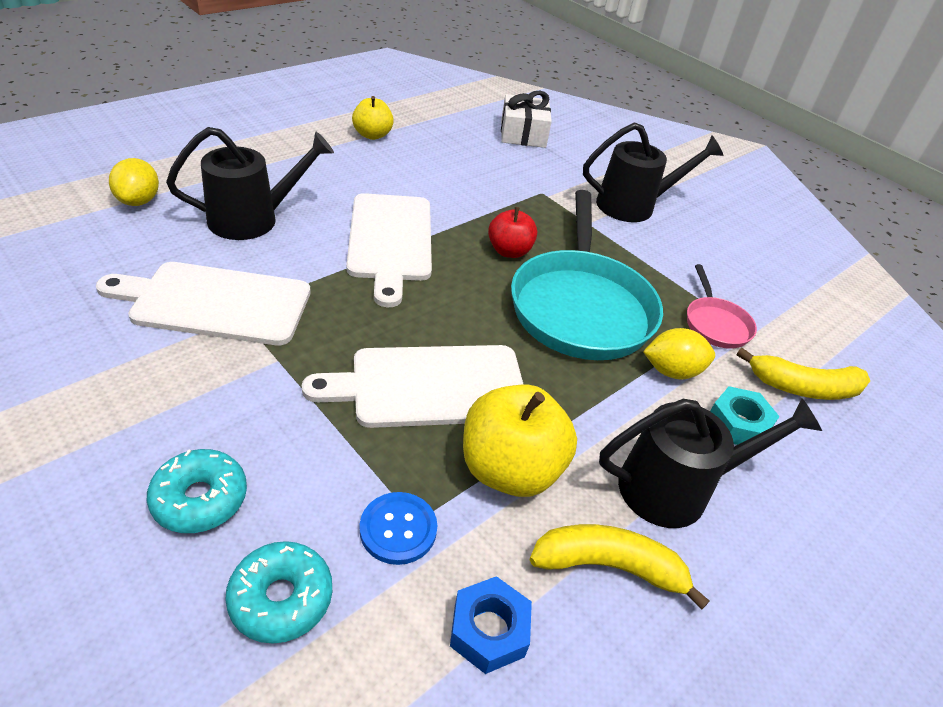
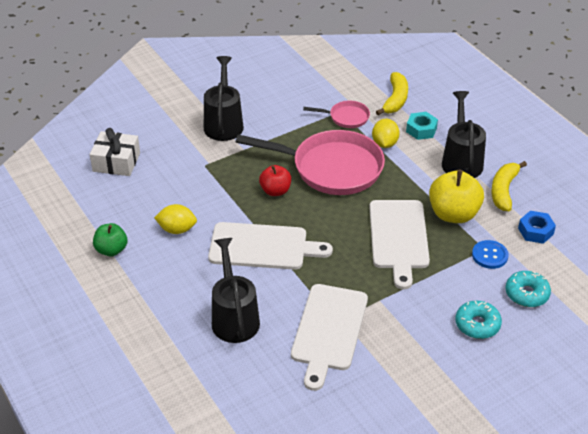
camera: 75 degrees left, 0 degrees up
(139, 201) = (207, 384): yellow lemon -> yellow lemon (177, 229)
(372, 135) = (111, 250): yellow apple -> green apple
(581, 307) = (331, 168): turquoise pan -> pink pan

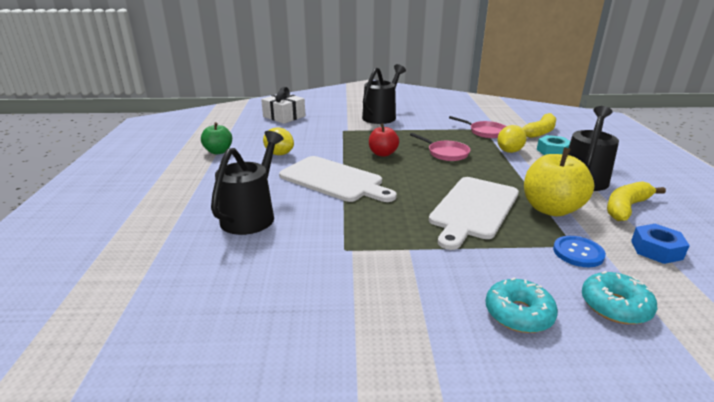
camera: 30 degrees right, 15 degrees down
(328, 331) = (327, 255): white cutting board -> none
(331, 168) = (446, 153): pink pan -> pink pan, size x0.47

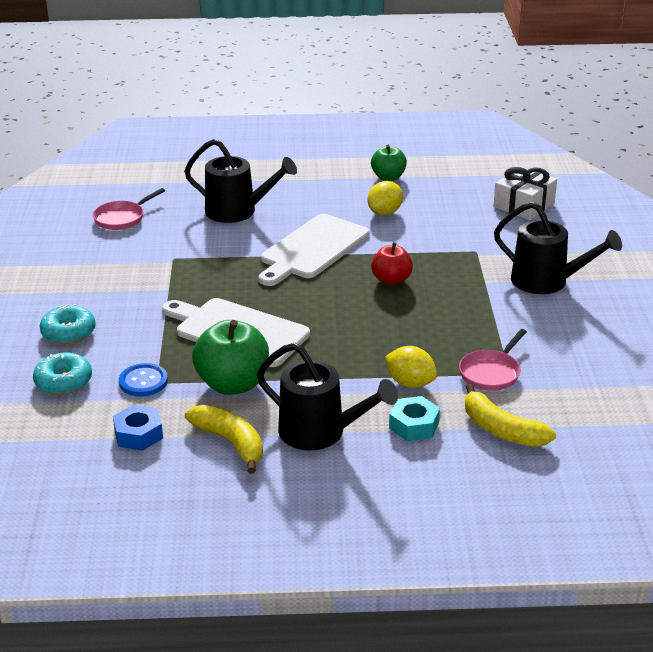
camera: 90 degrees right, 5 degrees up
(446, 153) = (397, 328): pink pan -> pink pan (122, 218)
(551, 209) = (233, 384): yellow apple -> green apple

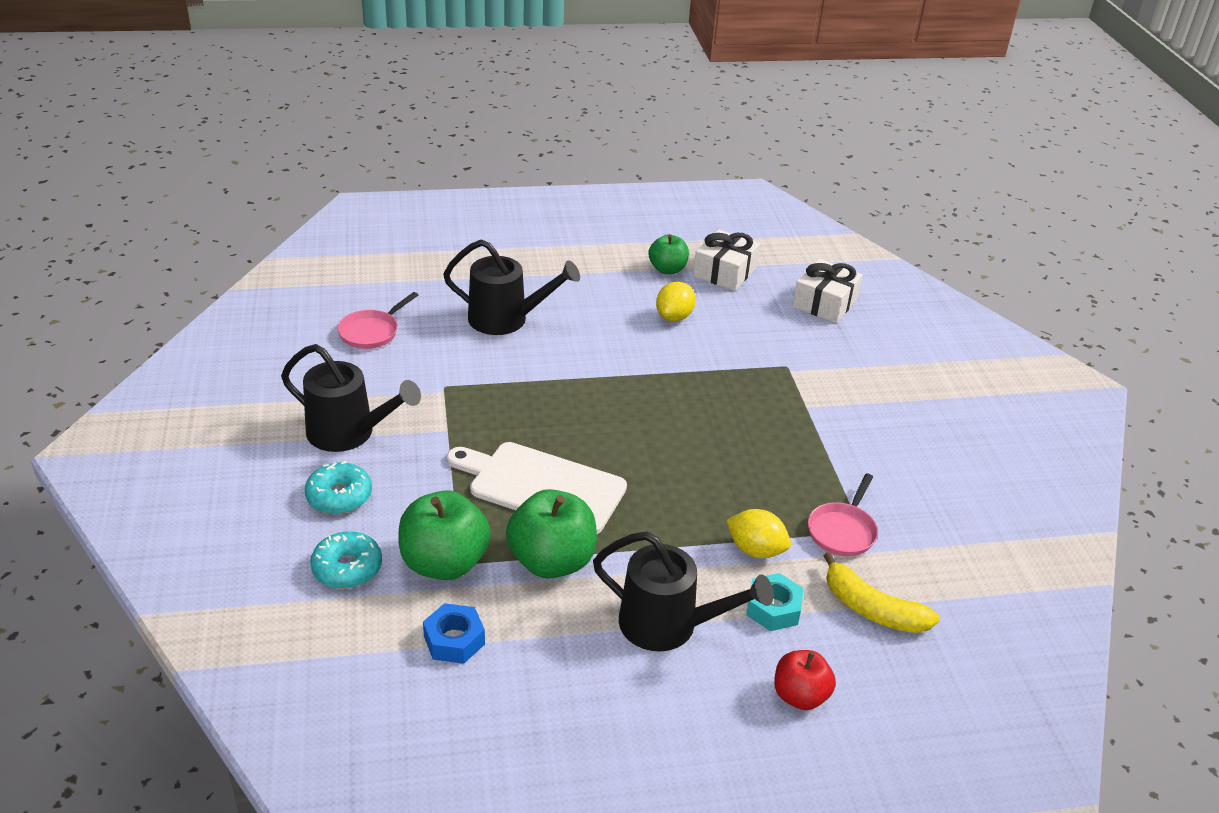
camera: 10 degrees left, 5 degrees up
(143, 381) = (444, 563): blue button -> green apple
(230, 443) = (567, 646): yellow banana -> none
(312, 249) = (603, 369): white cutting board -> none
(391, 280) = (702, 408): red apple -> red apple (800, 696)
(439, 180) = (724, 272): none -> white gift
(547, 282) = (874, 405): black watering can -> black watering can (349, 433)

